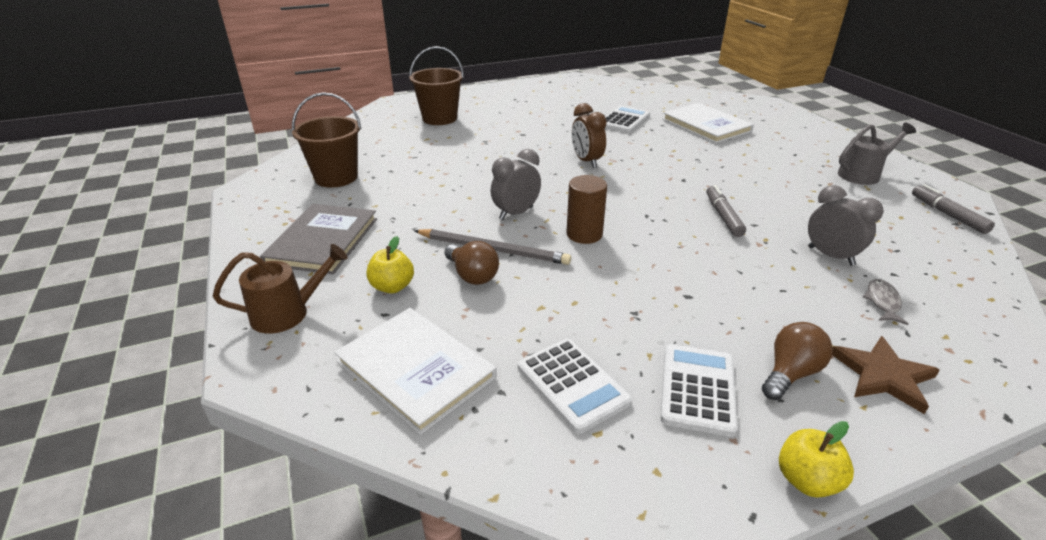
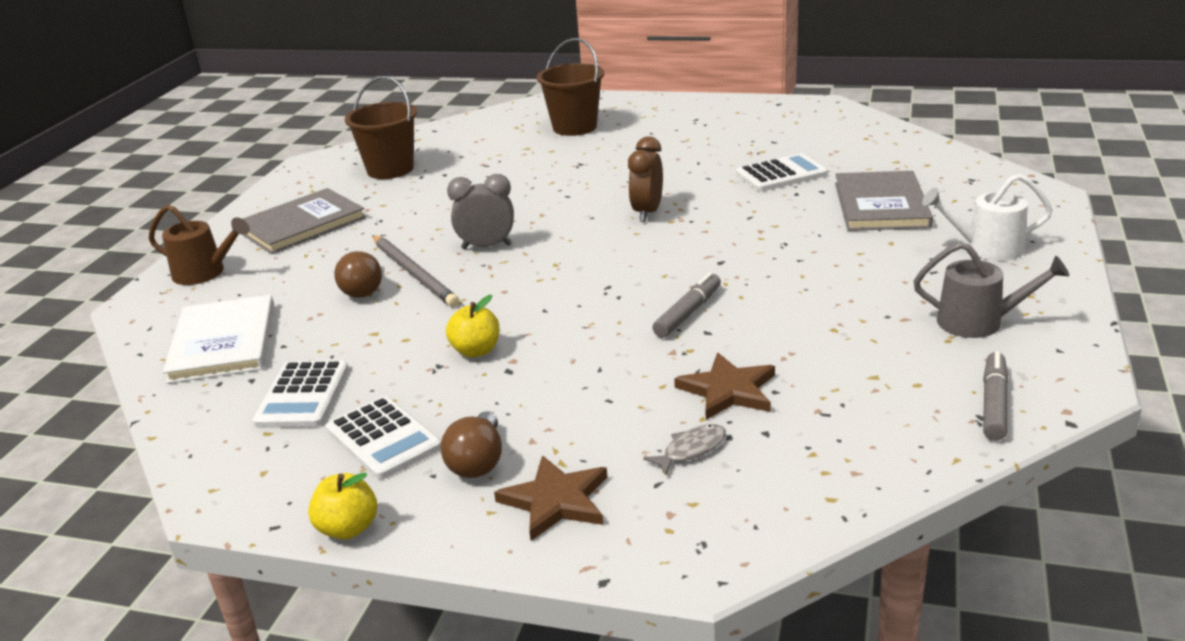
camera: 40 degrees right, 5 degrees down
(392, 287) = (295, 278): yellow apple -> yellow apple (476, 351)
(584, 234) = (514, 285): brown cylinder -> none
(697, 389) = (383, 439): white calculator -> white calculator turned 90 degrees clockwise
(706, 125) = (881, 205): white book -> grey book
(790, 373) = (477, 462): brown light bulb -> brown light bulb turned 105 degrees clockwise
(795, 136) = (987, 248): none -> white watering can
(830, 256) = (728, 390): grey clock -> brown star

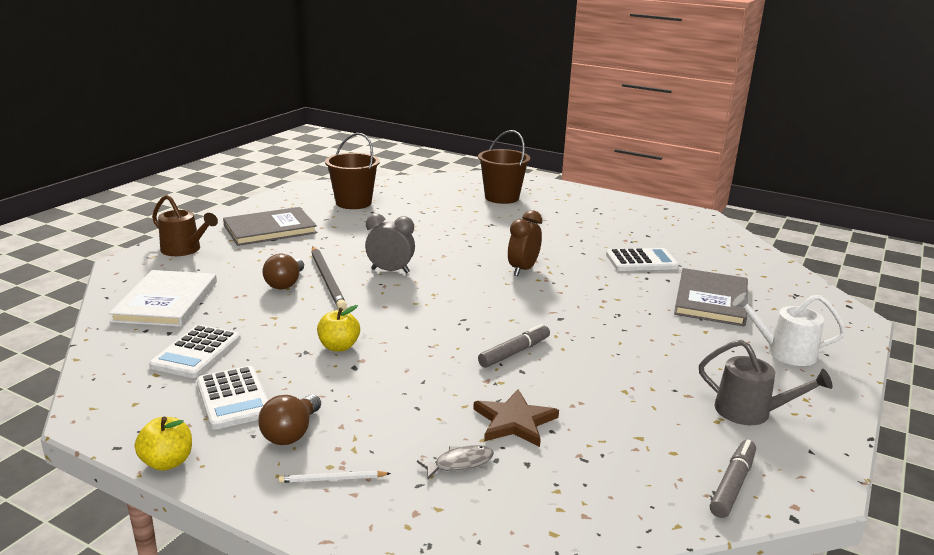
camera: 10 degrees right, 5 degrees down
(555, 501) = (332, 479): brown star -> white pencil

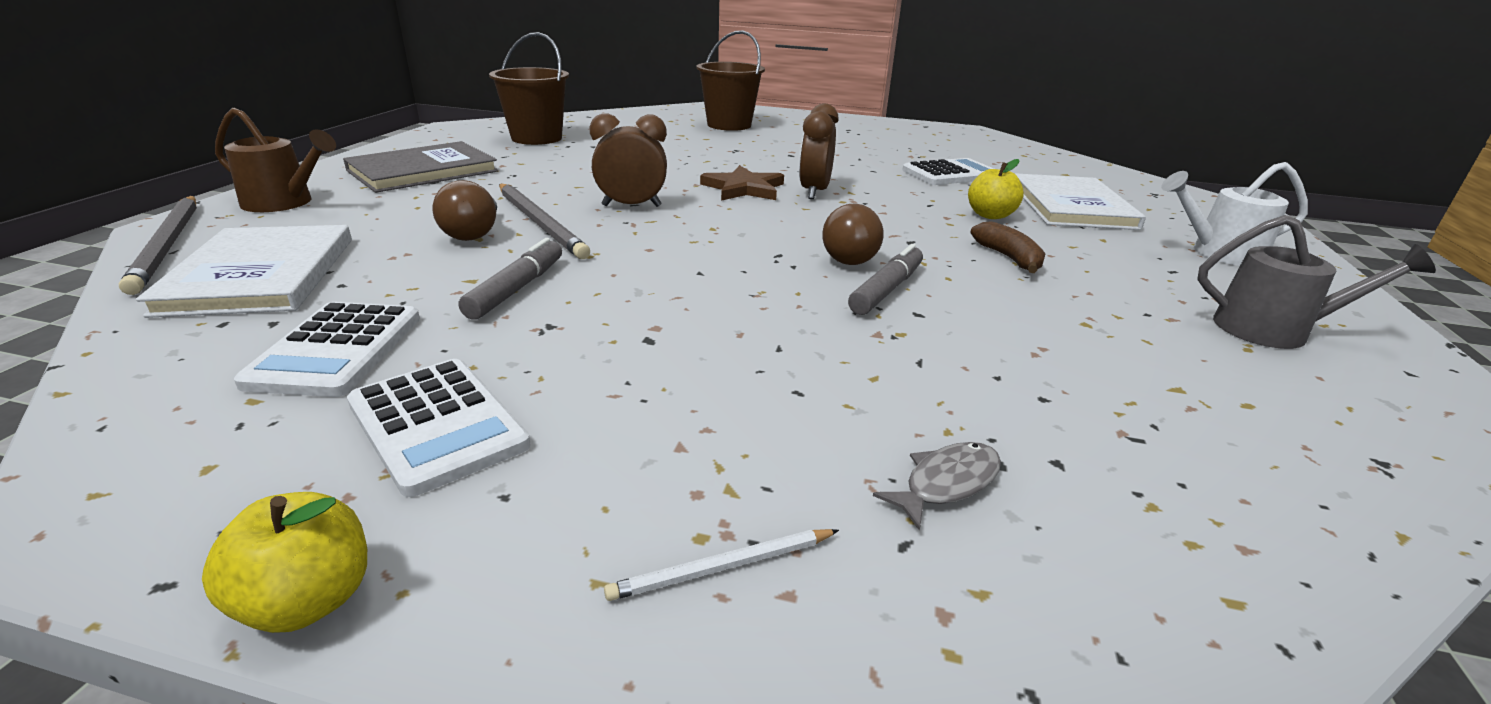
camera: 15 degrees left, 5 degrees up
(122, 276) = (168, 245): none -> grey pencil
(291, 433) = (586, 478): brown light bulb -> brown light bulb (848, 257)
(339, 347) = (605, 311): yellow apple -> yellow apple (990, 215)
(390, 271) = (631, 206): grey clock -> brown clock
(514, 421) = (973, 391): brown star -> brown star (743, 188)
(618, 338) = (1008, 258): none -> brown banana
(711, 300) = (1071, 206): grey book -> white book
(732, 485) = (1386, 443): grey marker -> grey marker (516, 289)

